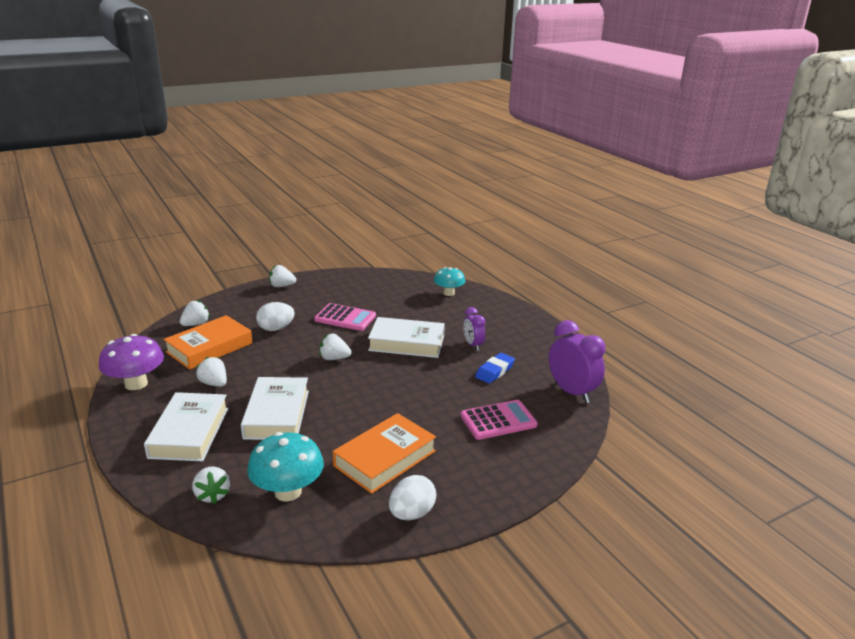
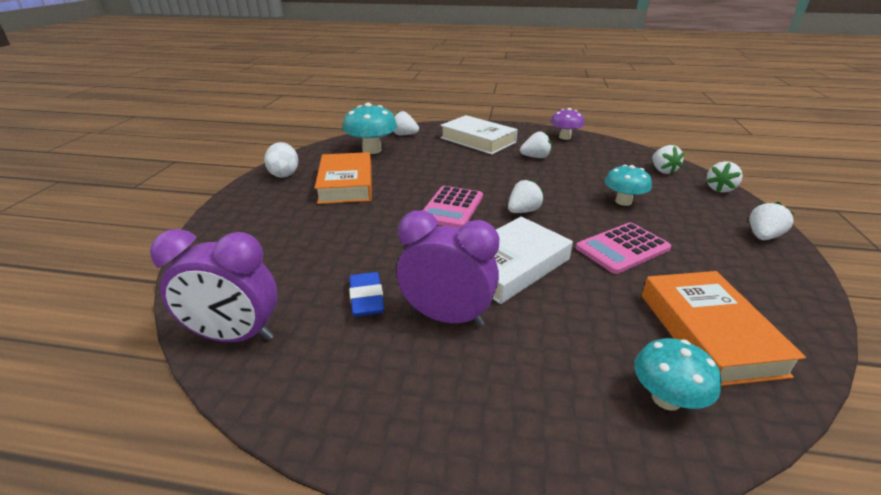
camera: 130 degrees right, 5 degrees up
(136, 384) = (565, 137): purple mushroom -> purple mushroom, size x0.67
(209, 347) = (604, 167): orange book -> orange book (709, 333)
(216, 302) = (720, 189): none -> white strawberry
(276, 328) = (623, 201): white egg -> turquoise mushroom
(277, 414) = (460, 166): white book -> none
(473, 345) = (447, 317): purple clock -> purple clock, size x1.73
(498, 420) = (293, 251): pink calculator -> pink calculator (452, 208)

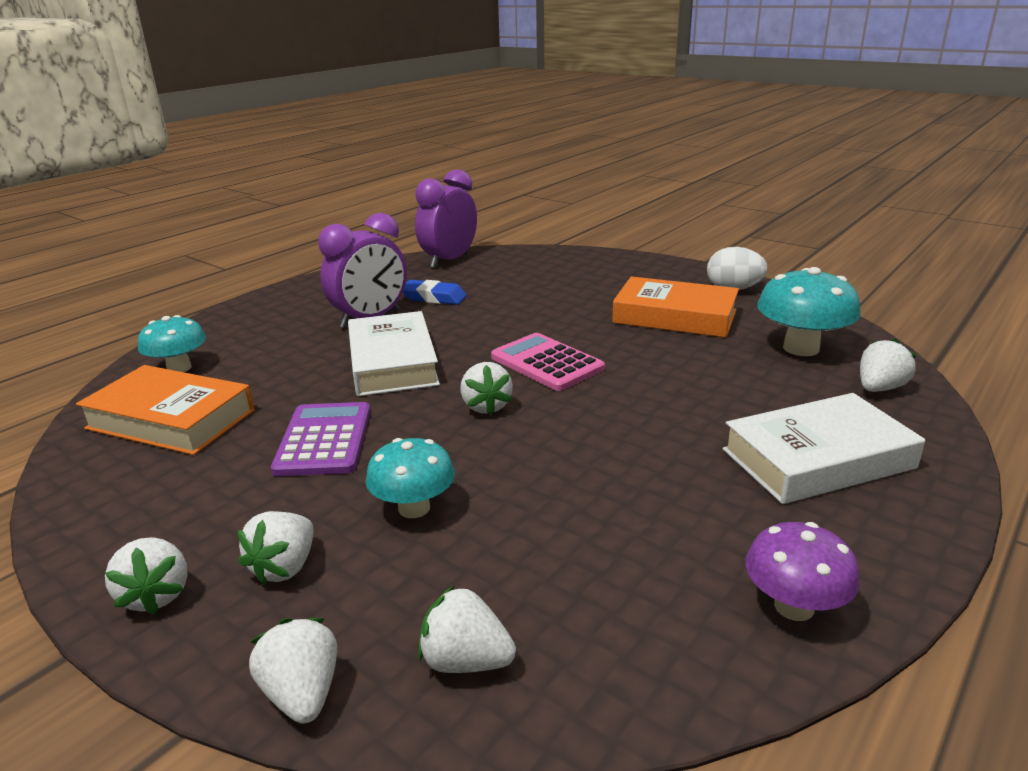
camera: 120 degrees right, 5 degrees down
(535, 157) = (677, 496): white strawberry -> white strawberry (285, 567)
(622, 248) = (324, 440): pink calculator -> purple calculator

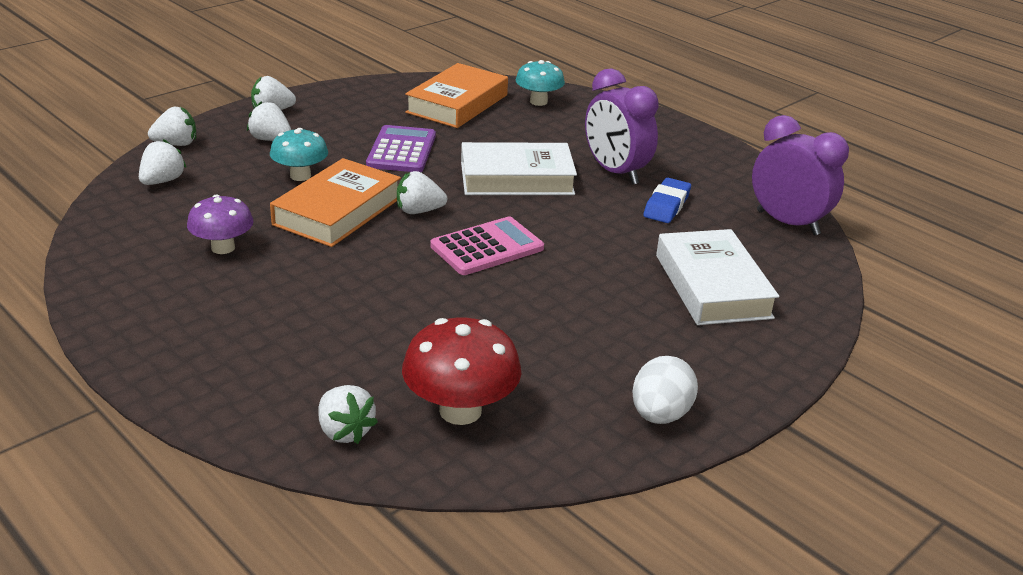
camera: 95 degrees right, 5 degrees up
(324, 440) = (401, 150): purple calculator -> purple calculator turned 90 degrees counterclockwise
(675, 316) = (578, 344): orange book -> orange book (338, 211)
(794, 606) = (115, 282): purple mushroom -> purple mushroom (223, 248)
(801, 348) = (460, 410): turquoise mushroom -> red mushroom
(817, 458) = (251, 345): white book -> white book (713, 286)

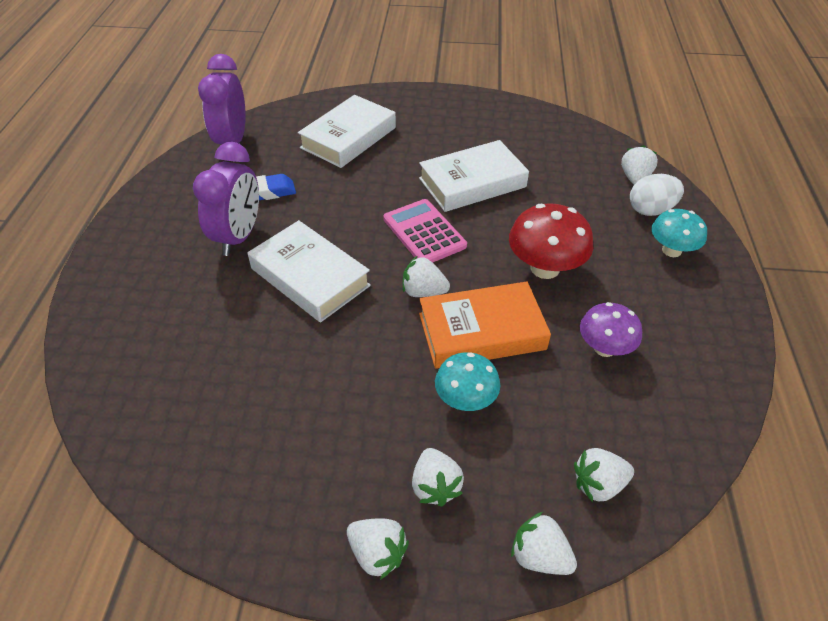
camera: 130 degrees left, 15 degrees up
(401, 150) = (342, 374): purple calculator -> none
(419, 211) = (423, 291): white strawberry -> white strawberry turned 150 degrees clockwise
(457, 104) = (192, 413): orange book -> none
(460, 410) = (568, 157): red mushroom -> red mushroom (545, 268)
(487, 247) = (424, 232): pink calculator -> pink calculator turned 45 degrees clockwise
(518, 314) = (472, 182): none -> white book
(538, 102) = (127, 359): turquoise mushroom -> turquoise mushroom (671, 250)
(660, 415) = (482, 109): white egg -> white egg (650, 210)

